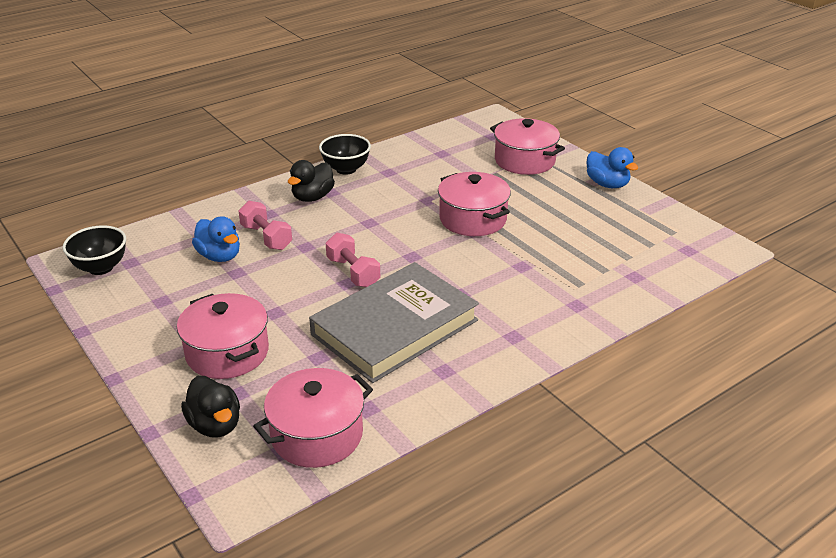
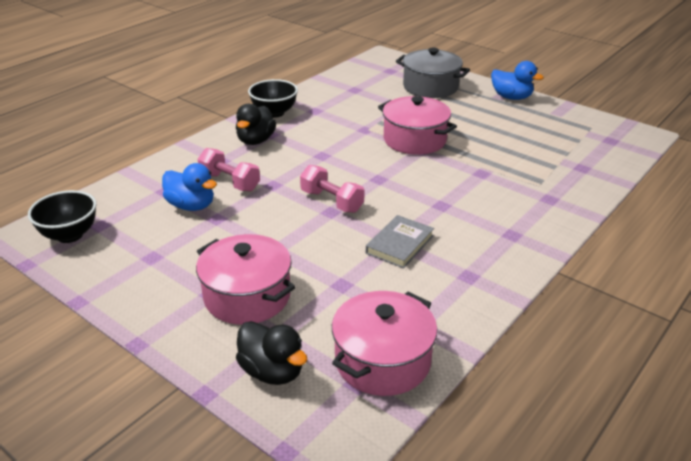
camera: 15 degrees left, 0 degrees up
(395, 327) = (399, 244): grey book -> grey book, size x0.45
(524, 161) = (430, 87): pink pot -> grey pot

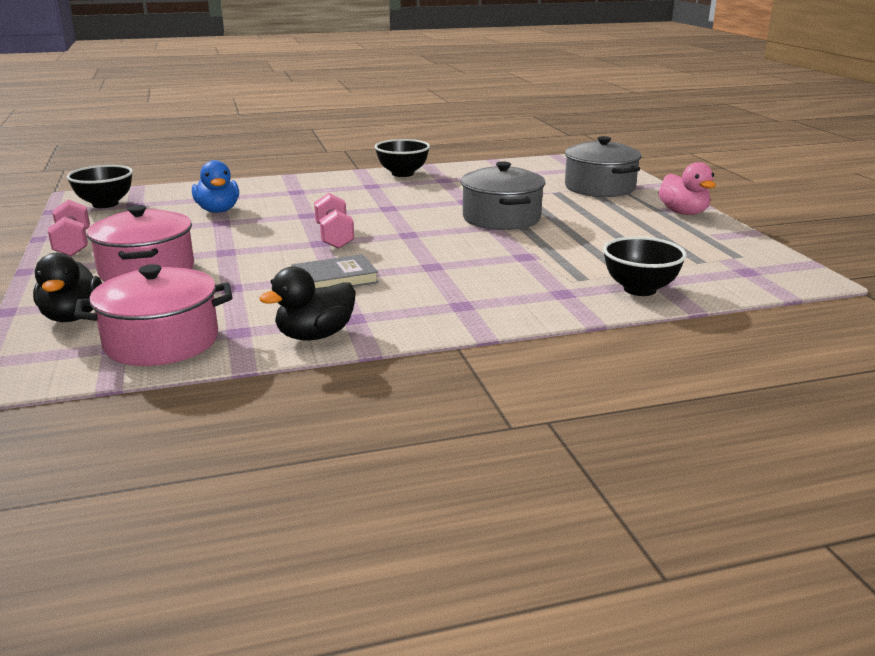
camera: 35 degrees right, 10 degrees down
(229, 182) = (276, 205): pink dumbbell -> pink dumbbell (73, 244)
(256, 140) = (350, 186): black duck -> black duck (315, 335)
(414, 140) = (501, 218): pink pot -> grey pot
(511, 97) = (683, 213): blue duck -> pink duck
(582, 178) = (639, 289): none -> black bowl

